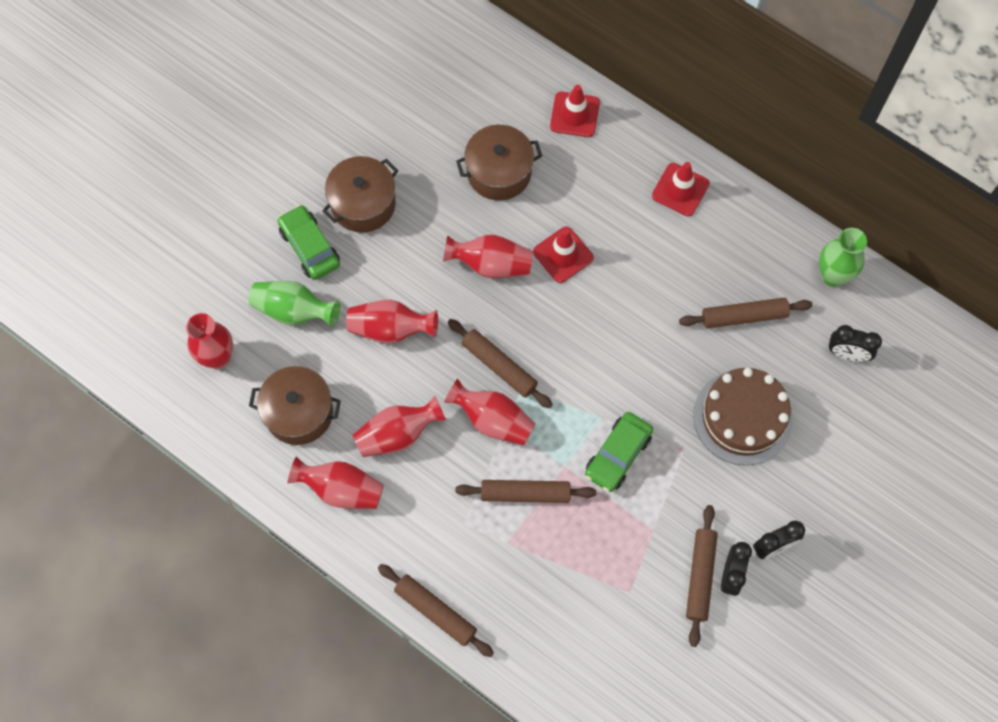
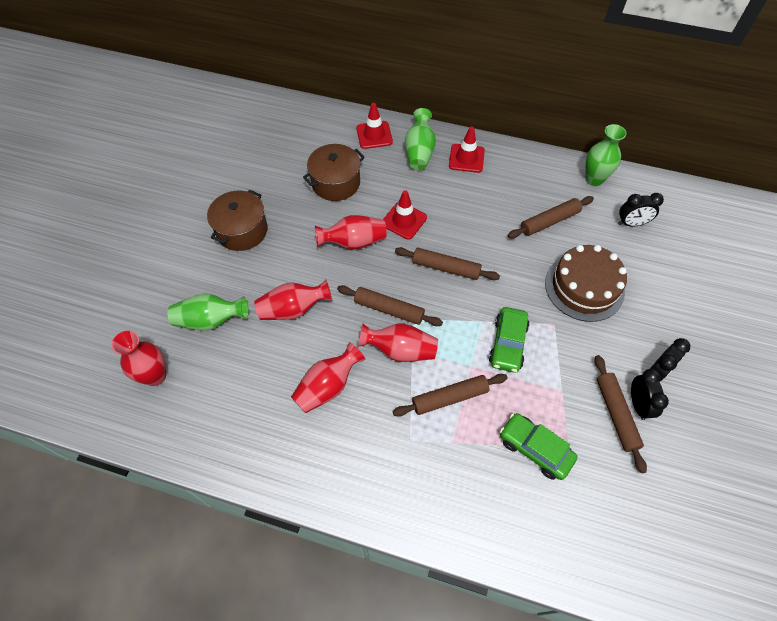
camera: 20 degrees left, 10 degrees down
(299, 412) = (238, 397): brown pot -> none
(310, 247) = (209, 271): green car -> green car (535, 449)
(341, 489) = (295, 448): red vase -> none
(435, 612) = (416, 526): brown rolling pin -> brown rolling pin (446, 268)
(623, 159) = (419, 152): none -> green vase

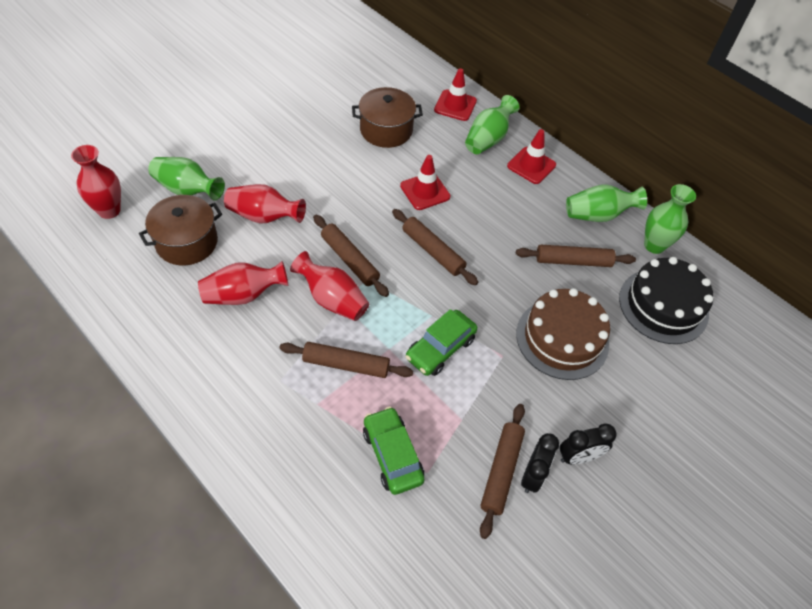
camera: 25 degrees right, 5 degrees down
(242, 230) = (271, 131): brown pot -> brown pot (187, 242)
(353, 242) = (362, 187): red vase -> none
(540, 175) = (598, 215): none -> green vase
(631, 223) = (663, 305): black clock -> black cake

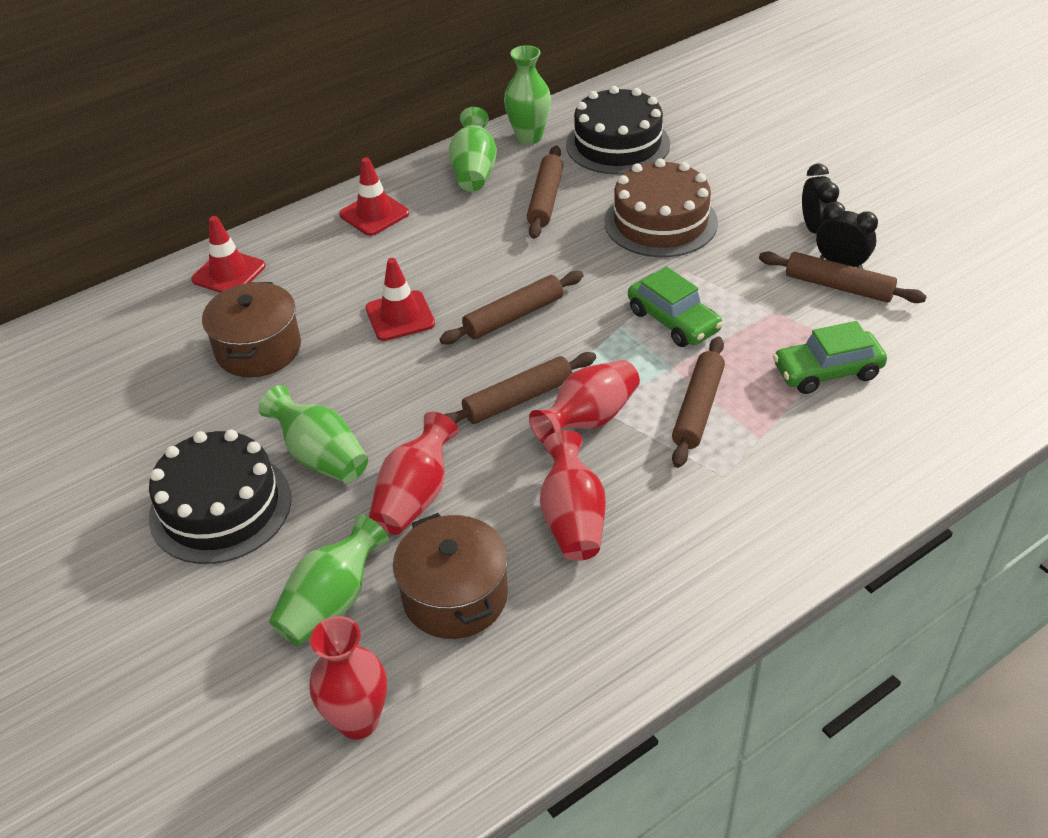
camera: 75 degrees left, 10 degrees down
(258, 135) = (220, 507): none -> black cake
(488, 139) = (311, 247): green vase -> green vase (321, 456)

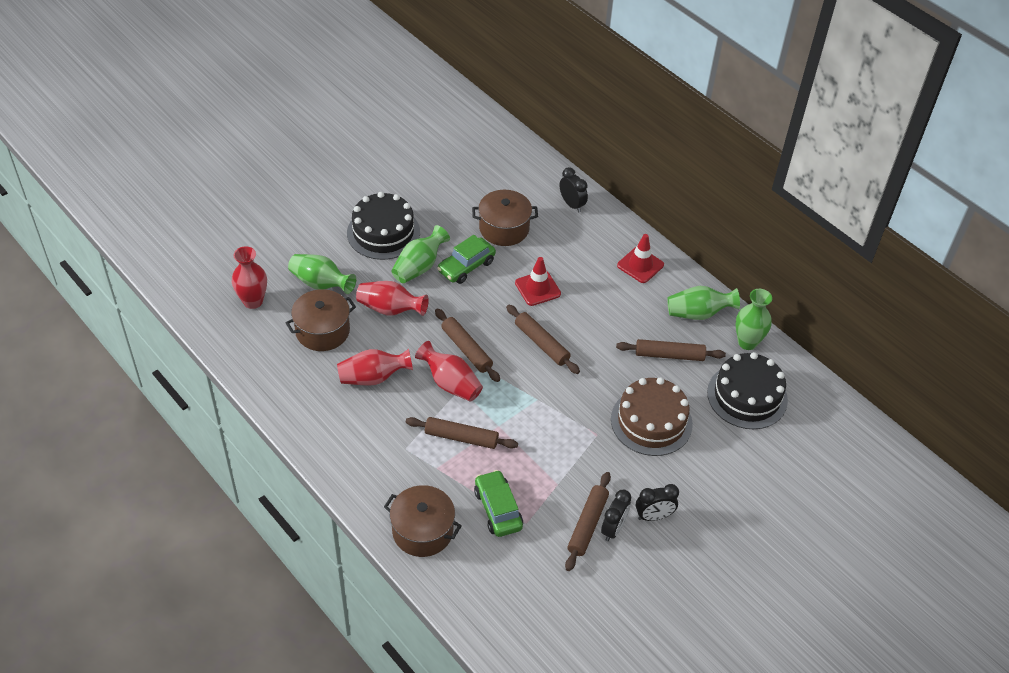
camera: 80 degrees right, 5 degrees up
(228, 273) = (572, 204): red traffic cone -> black clock
(673, 321) = (543, 427): green car -> green car (466, 266)
(882, 455) = (422, 531): none -> brown pot

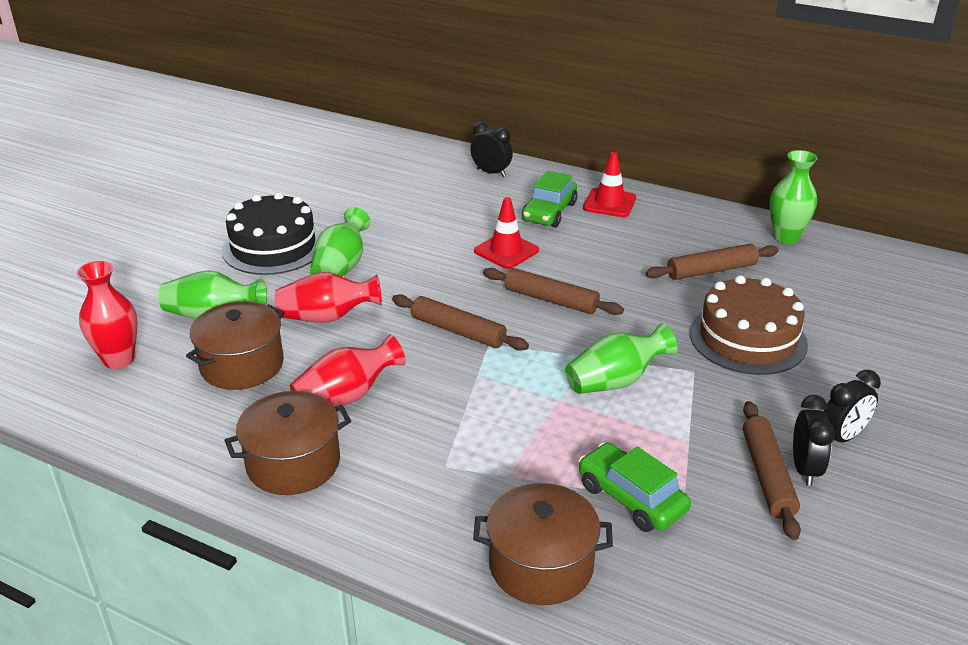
camera: 20 degrees left, 15 degrees down
(450, 383) = (461, 372): red vase -> none
(461, 437) = (517, 428): brown rolling pin -> none
(466, 266) = (402, 252): green car -> green car (549, 212)
(504, 228) = (426, 209): brown pot -> brown pot (293, 463)
(698, 313) = (709, 227): green vase -> green vase (616, 381)
(747, 396) = (832, 284): black cake -> none

